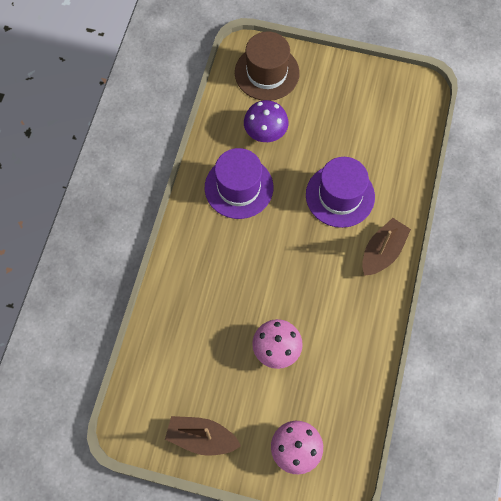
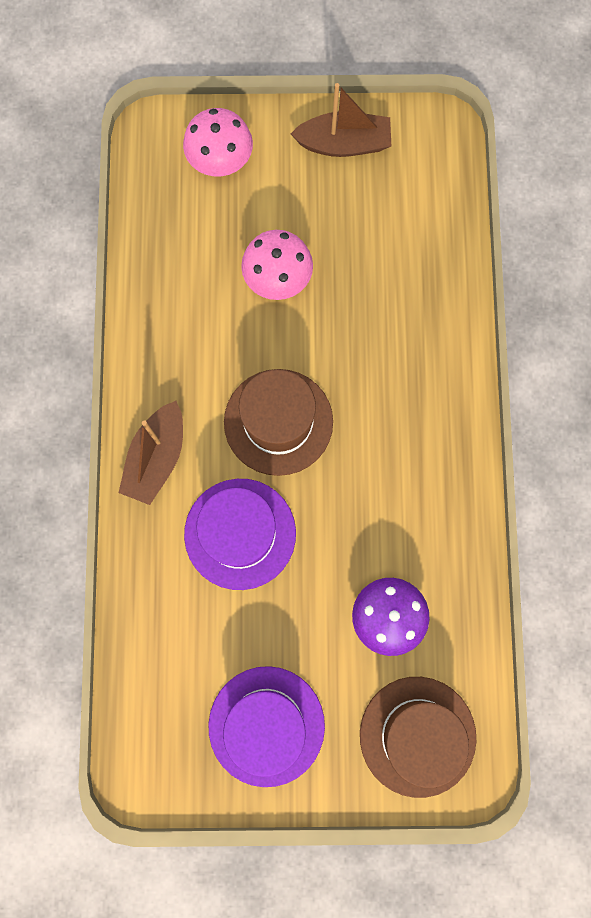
camera: 165 degrees right, 10 degrees up
(239, 187) = (401, 506): purple hat -> purple hat (266, 725)
(300, 254) = (278, 422): none -> brown hat

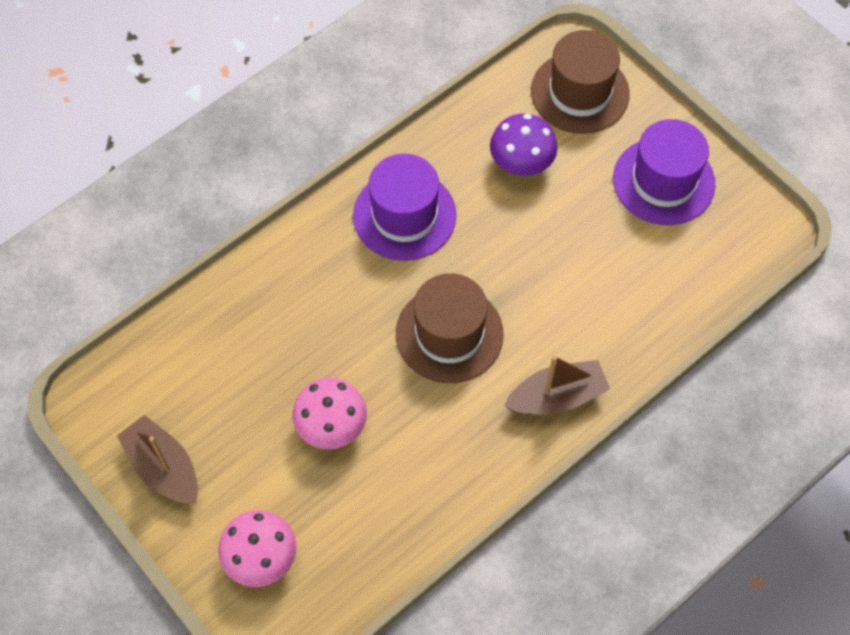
camera: 130 degrees left, 15 degrees down
(240, 533) = (556, 295): purple hat -> purple hat (404, 215)

